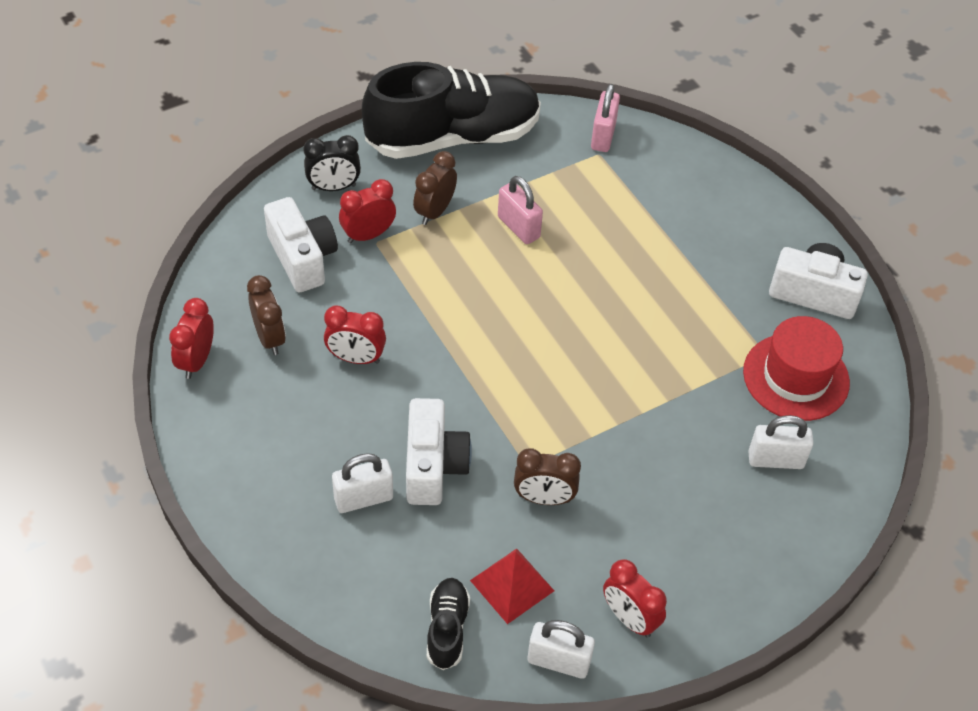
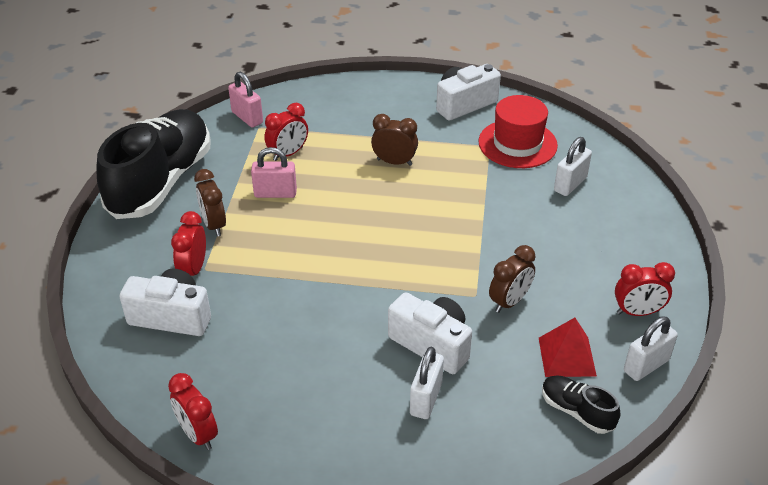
camera: 50 degrees left, 10 degrees down
(269, 338) = (225, 376): brown clock -> brown clock (394, 162)
(334, 187) = (127, 264): black clock -> none
(356, 358) = (296, 336): red clock -> red clock (288, 154)

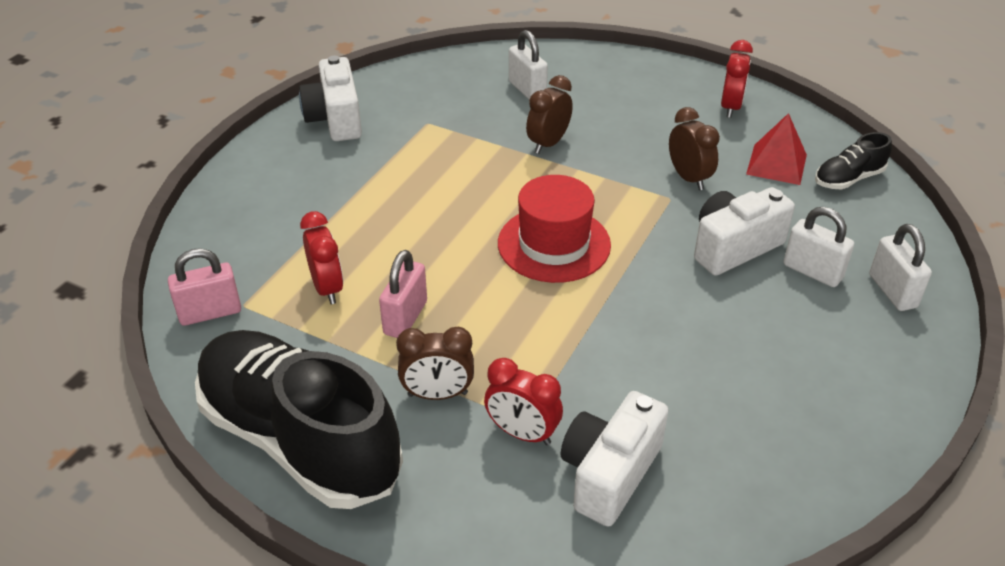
camera: 70 degrees left, 0 degrees up
(198, 434) = (831, 479): red clock -> none
(394, 162) = (409, 199): brown clock -> brown clock (548, 143)
(517, 144) = (437, 103): red hat -> red hat (554, 244)
(646, 366) = (800, 123): white padlock -> white padlock (892, 291)

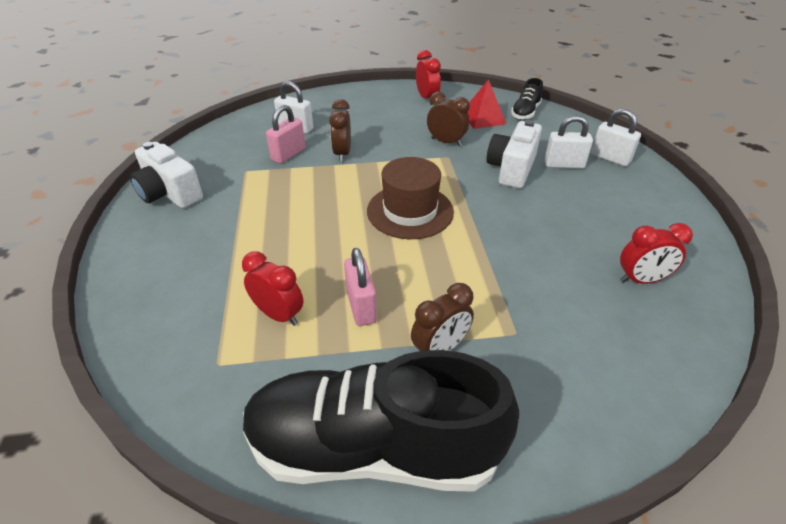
camera: 35 degrees left, 0 degrees up
(210, 313) = (192, 386): pink padlock -> pink padlock (288, 154)
(522, 433) = (523, 343): red clock -> red clock (641, 280)
(554, 244) = (410, 211): red hat -> brown hat
(609, 473) = (600, 338): white camera -> none

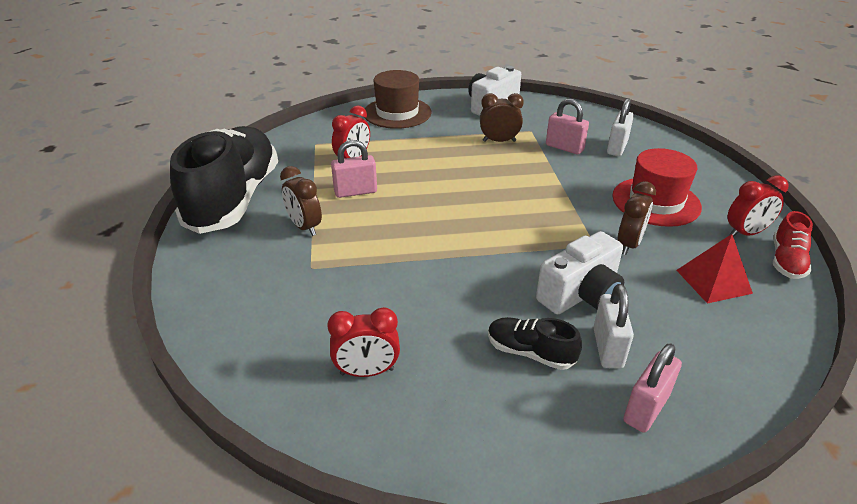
camera: 90 degrees right, 5 degrees down
(342, 154) = (576, 175): brown clock -> brown clock (499, 141)
(386, 123) = (656, 201): none -> red hat
(410, 211) = (481, 216): brown hat -> brown hat (397, 113)
(456, 91) = (786, 261): none -> red shoe
(511, 169) = (581, 294): white camera -> white camera turned 120 degrees clockwise
(525, 112) = (759, 329): black shoe -> black shoe (530, 353)
(610, 158) = (646, 408): white padlock -> pink padlock
(641, 280) = (367, 371): red clock -> red clock turned 90 degrees counterclockwise

